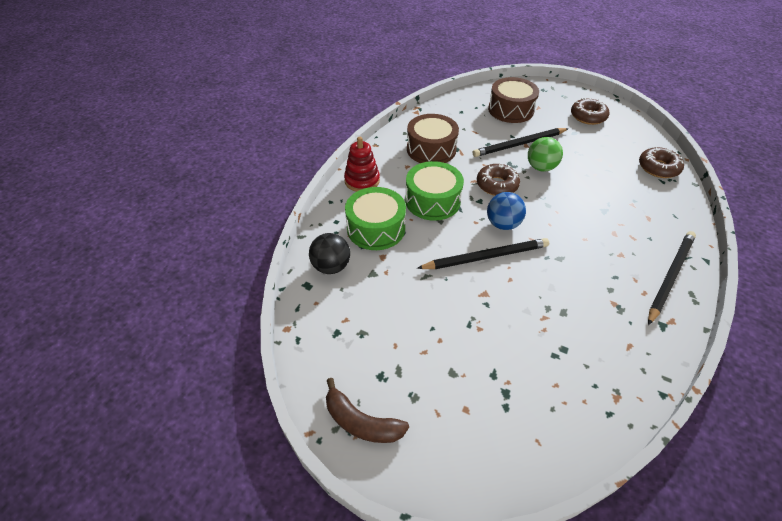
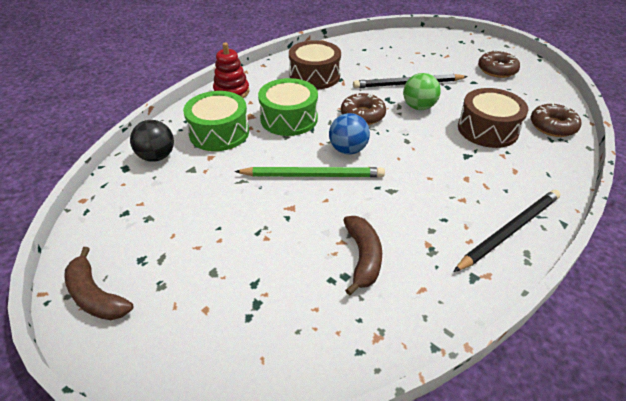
camera: 15 degrees right, 5 degrees down
(486, 257) = (313, 175): black pencil -> green pencil
(510, 110) = (416, 54): brown drum -> brown drum (487, 129)
(569, 328) = (363, 257): none -> brown banana

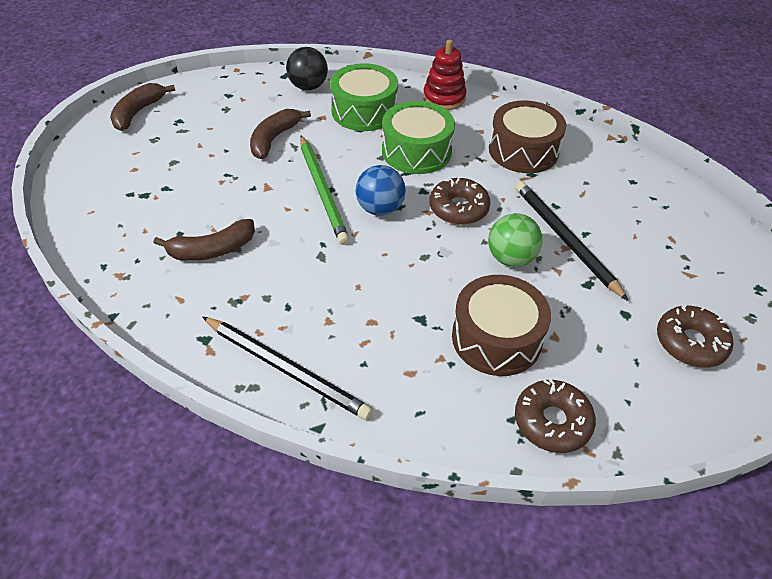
camera: 70 degrees right, 5 degrees up
(223, 192) = (274, 139): none -> brown banana

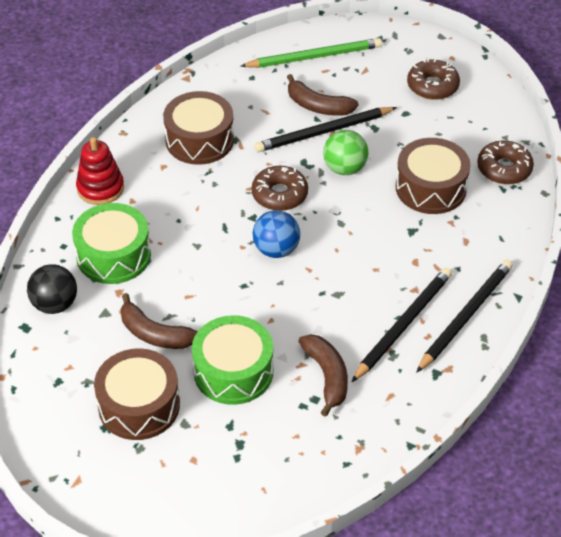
camera: 85 degrees left, 0 degrees up
(138, 112) = (80, 471): brown banana -> brown banana (318, 106)
(197, 136) = (139, 405): none -> brown drum
(276, 310) = (403, 325): none -> black pencil
(322, 191) = (247, 292): green pencil -> green pencil (314, 57)
(416, 151) = (191, 217): green drum -> green drum (233, 371)

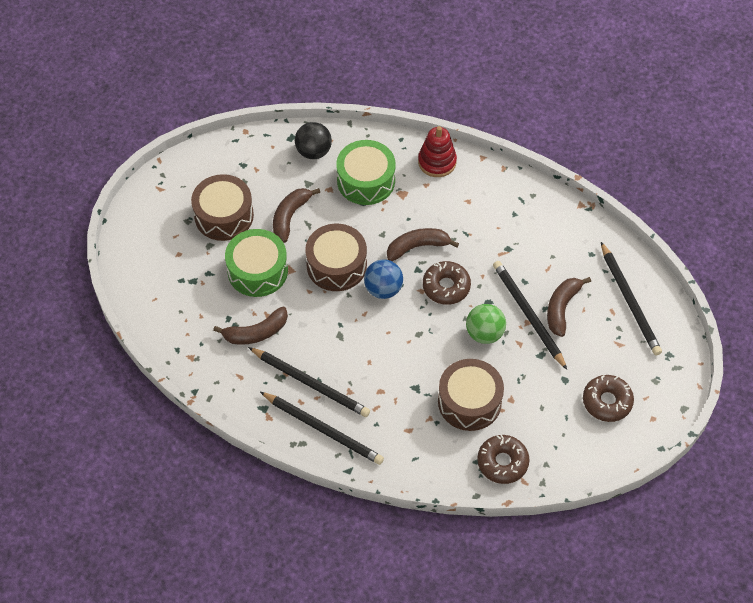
camera: 85 degrees right, 10 degrees up
(199, 140) = (503, 223): brown drum -> brown drum (336, 265)
(221, 215) = (417, 247): none -> brown banana
(314, 57) = (630, 301): green pencil -> black pencil

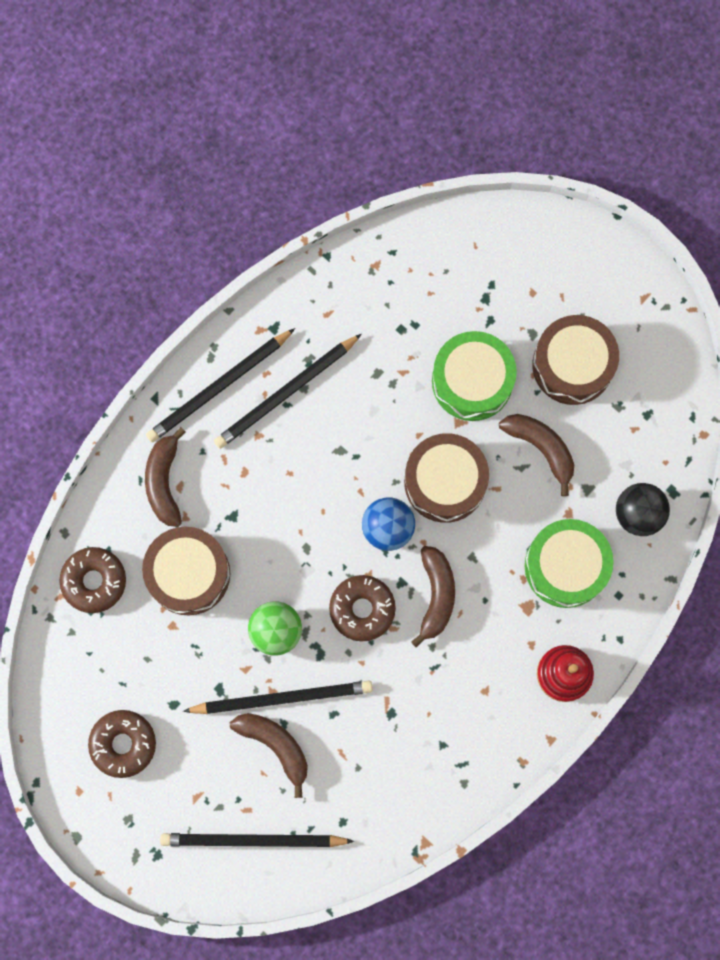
camera: 110 degrees right, 20 degrees up
(256, 332) = (381, 352): brown banana -> brown banana (164, 482)

